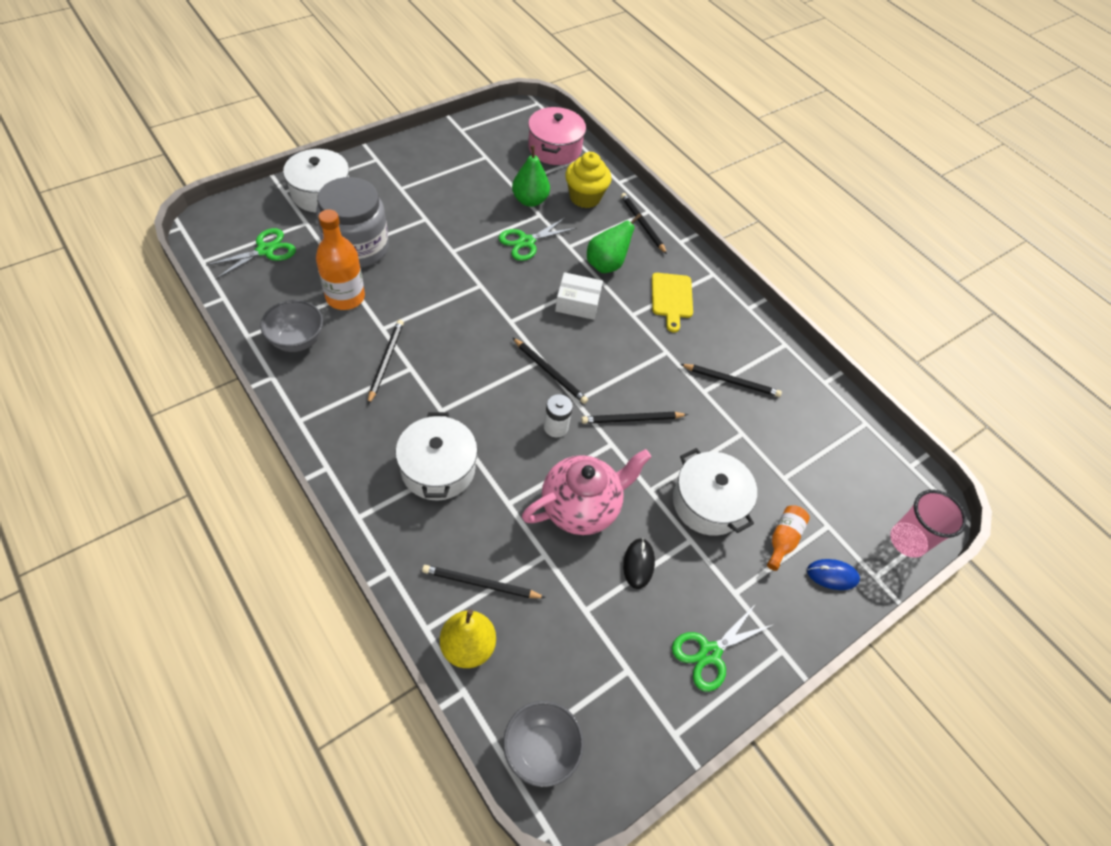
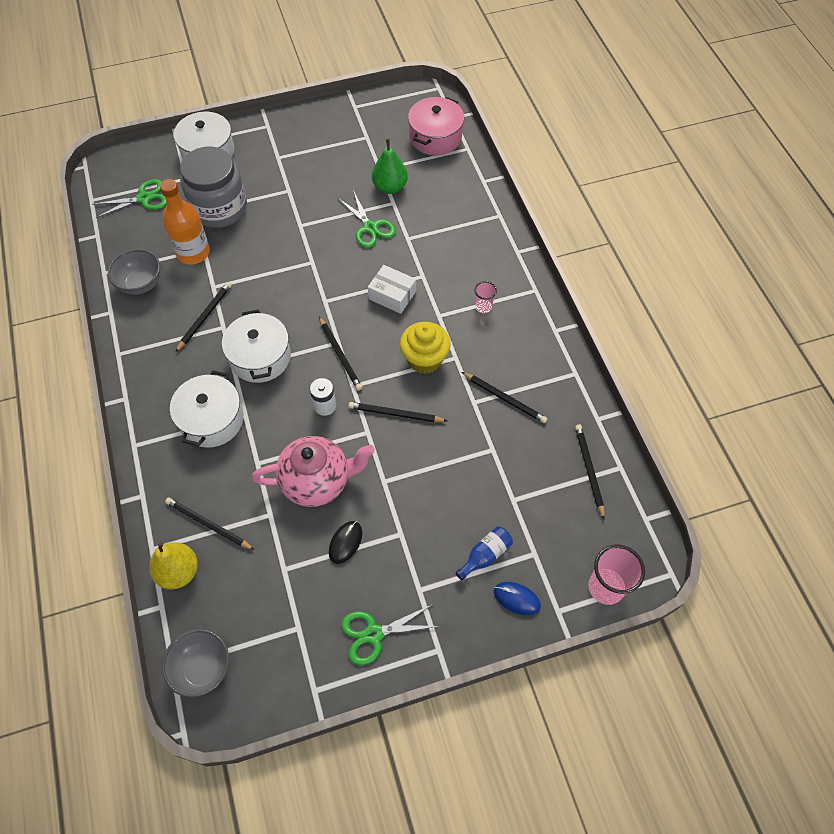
camera: 25 degrees right, 5 degrees up
(526, 242) = (370, 227): green scissors -> green scissors turned 105 degrees counterclockwise
(585, 197) = (443, 192): yellow cupcake -> yellow cupcake (424, 359)
(606, 265) = (435, 262): green pear -> none
(642, 224) = (487, 228): black pencil -> black pencil (589, 470)
(671, 298) = (483, 307): yellow cutting board -> pink cup
(708, 503) = (431, 505): white pot -> white pot (260, 357)
(783, 540) = (485, 555): orange bottle -> blue bottle

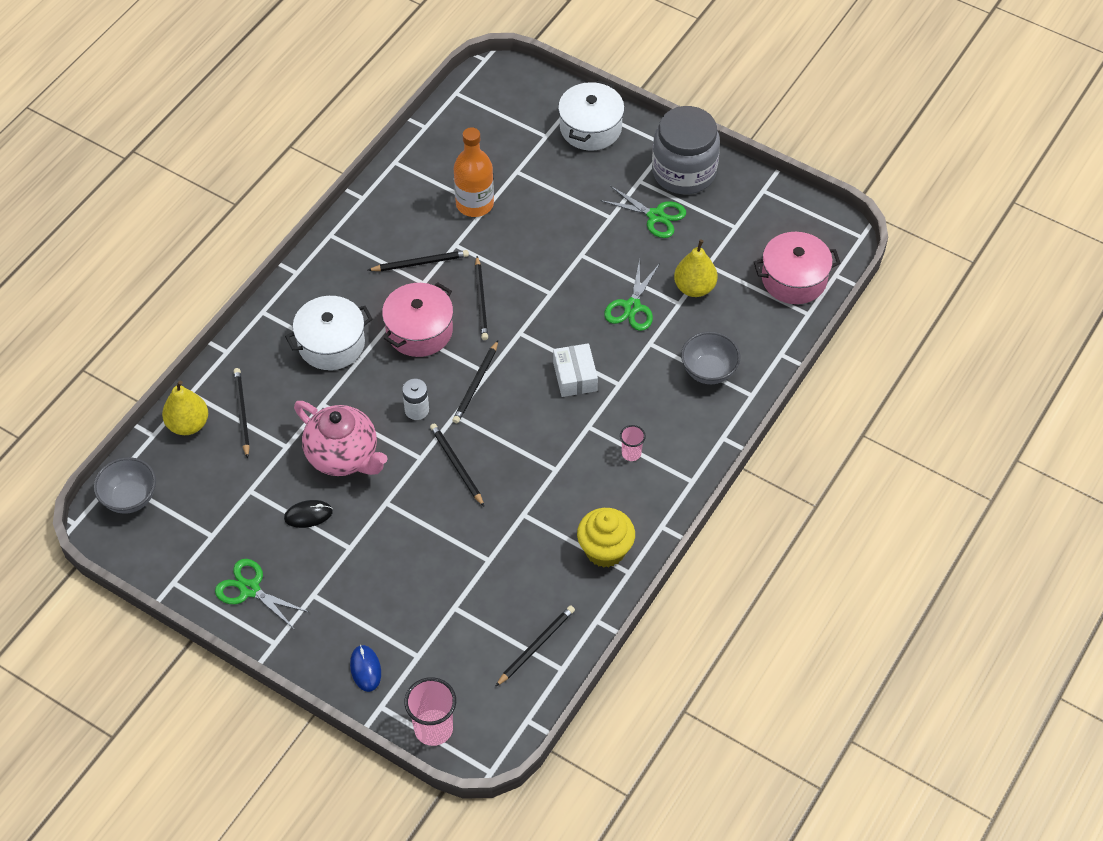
camera: 50 degrees right, 5 degrees down
(141, 284) = (408, 195): grey bowl -> grey bowl (708, 371)
(144, 198) = (494, 126): green scissors -> green scissors (655, 216)
(219, 208) = (539, 184): grey jar -> grey jar (684, 172)
(260, 357) = (419, 330): white pot -> pink pot
(390, 187) = (694, 288): green pear -> yellow pear
(424, 359) = (531, 448): yellow cupcake -> yellow cupcake (605, 550)
(485, 555) = (384, 621): blue bottle -> none
(505, 398) = (549, 535): black pencil -> black pencil (481, 300)

